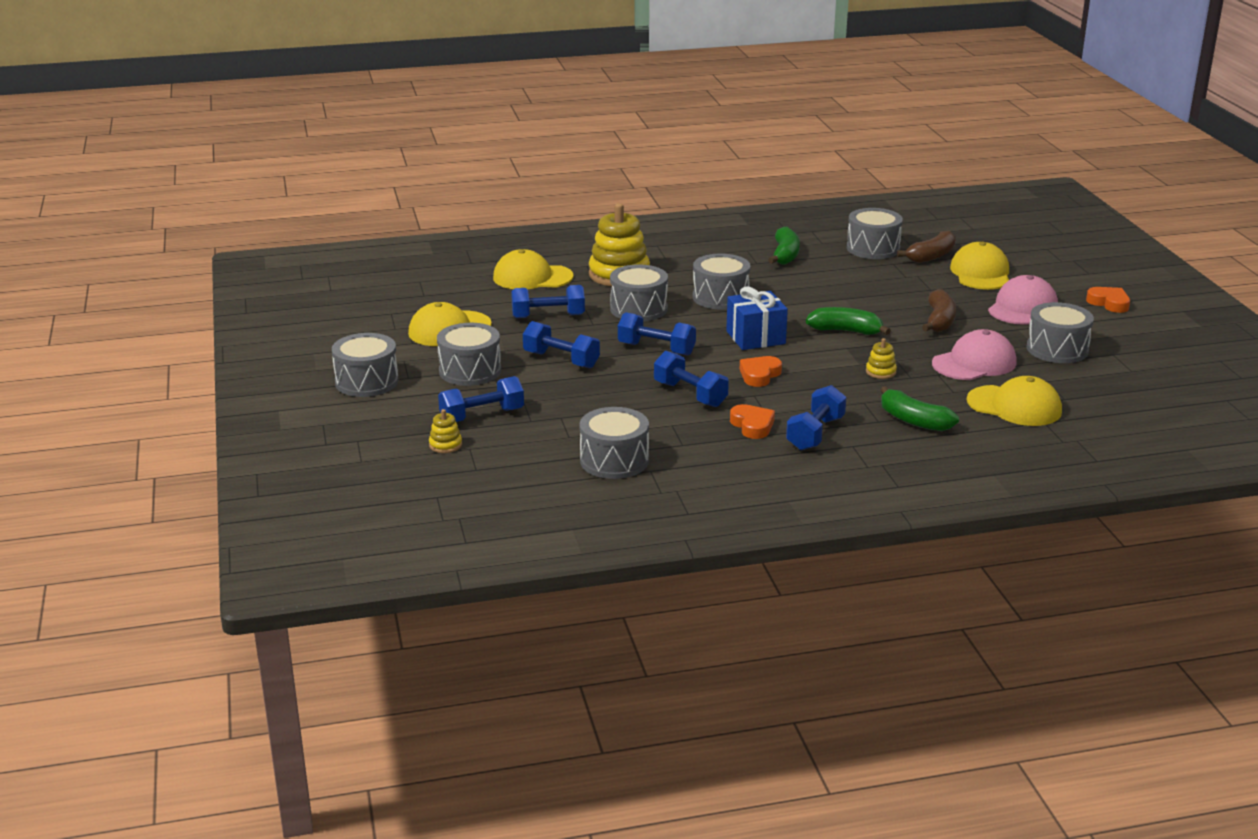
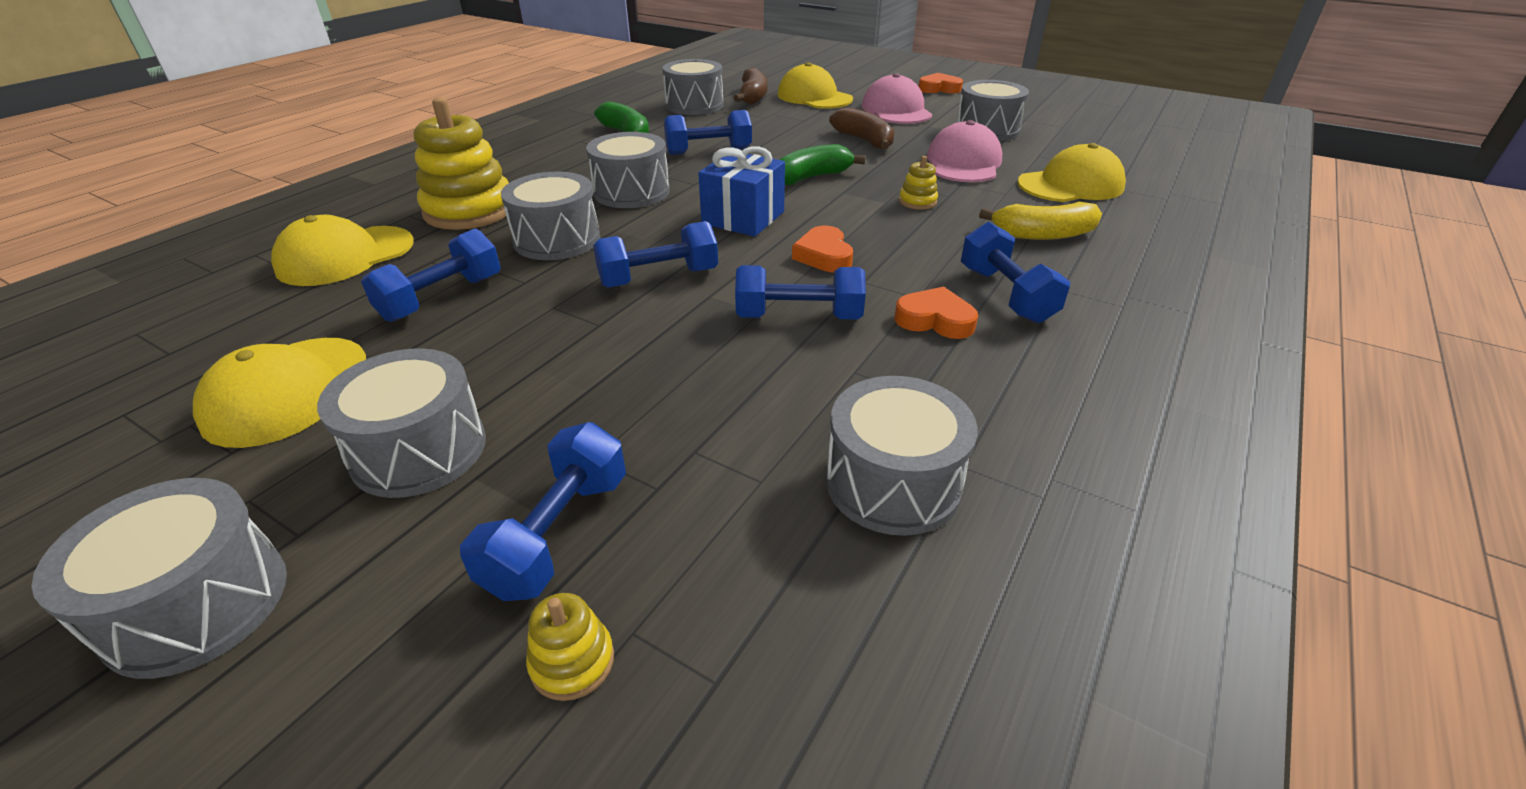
camera: 45 degrees left, 10 degrees up
(561, 360) = (553, 353): blue dumbbell -> blue dumbbell (709, 151)
(914, 421) = (1043, 235): green banana -> yellow banana

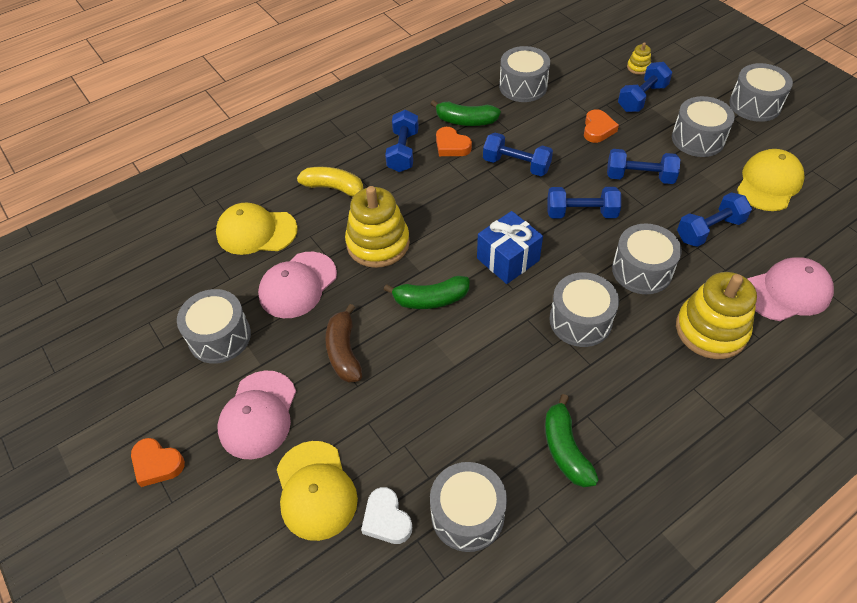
camera: 155 degrees left, 15 degrees up
(345, 256) = (787, 292): yellow cap -> pink cap
(709, 151) = (495, 376): blue dumbbell -> blue dumbbell (639, 177)
(752, 97) = (386, 519): brown banana -> white heart
(824, 255) = (476, 206): orange heart -> orange heart (598, 129)
(917, 201) = (378, 243): yellow stacking toy -> yellow stacking toy, size x2.28
(951, 367) = (465, 121): none -> green banana

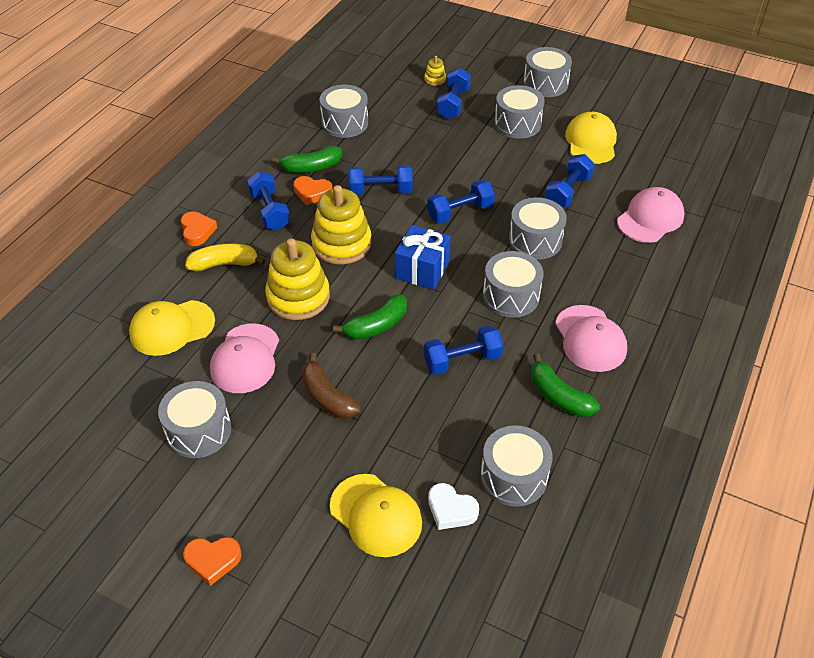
camera: 30 degrees left, 5 degrees down
(258, 414) = (282, 479): pink cap -> pink cap (590, 338)
(598, 129) = (432, 140): orange heart -> orange heart (197, 231)
(639, 177) = (489, 168): blue dumbbell -> blue dumbbell (462, 360)
(711, 330) = (612, 266): yellow stacking toy -> yellow stacking toy (341, 244)

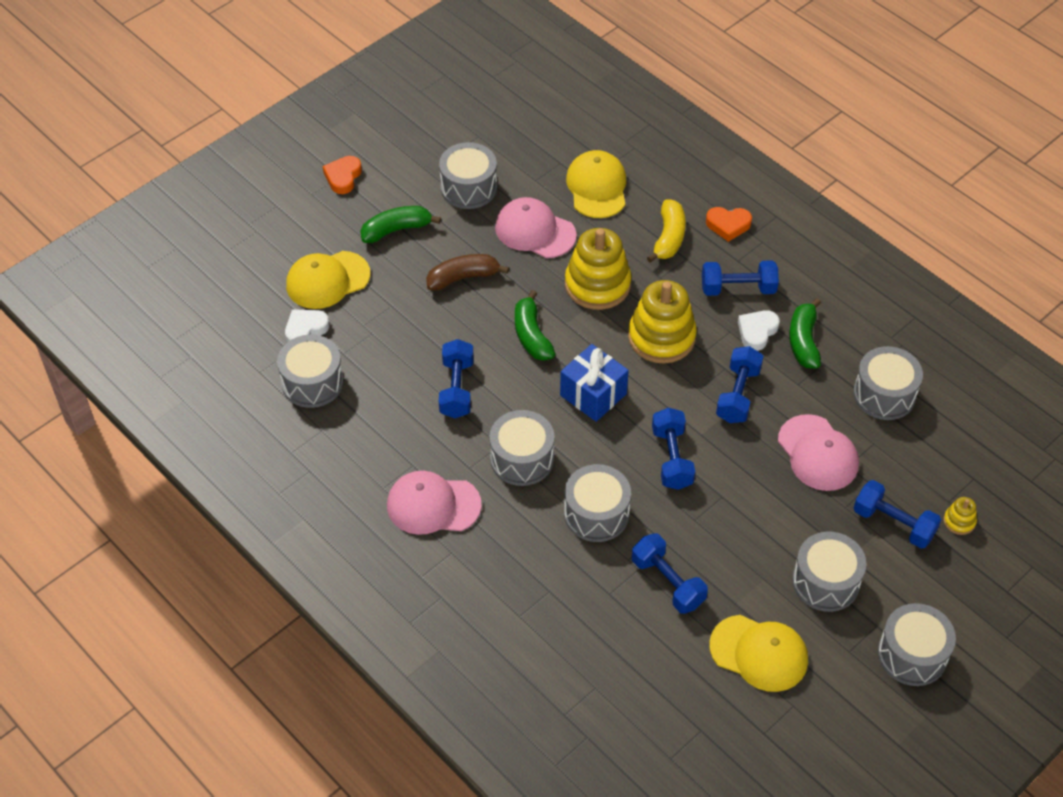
camera: 110 degrees right, 5 degrees up
(312, 193) = (757, 332): orange heart -> white heart
(558, 396) = (377, 449): green banana -> green banana (396, 230)
(650, 218) = (586, 650): pink cap -> pink cap (818, 453)

